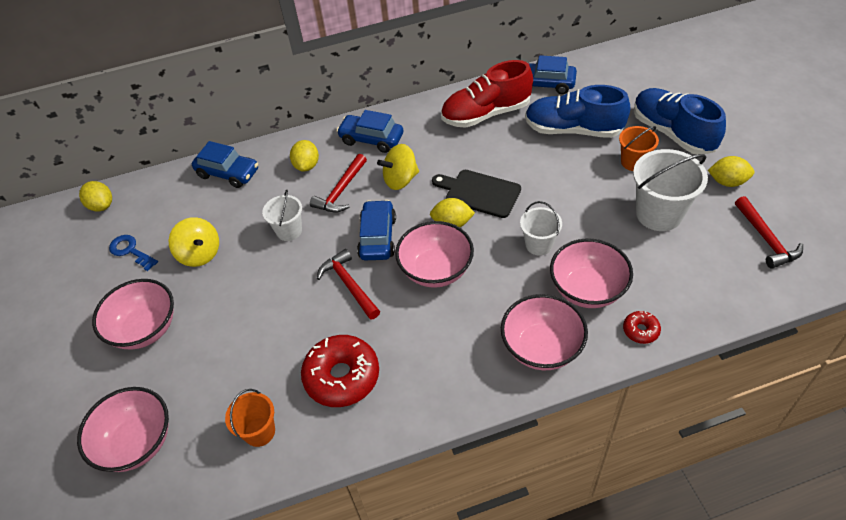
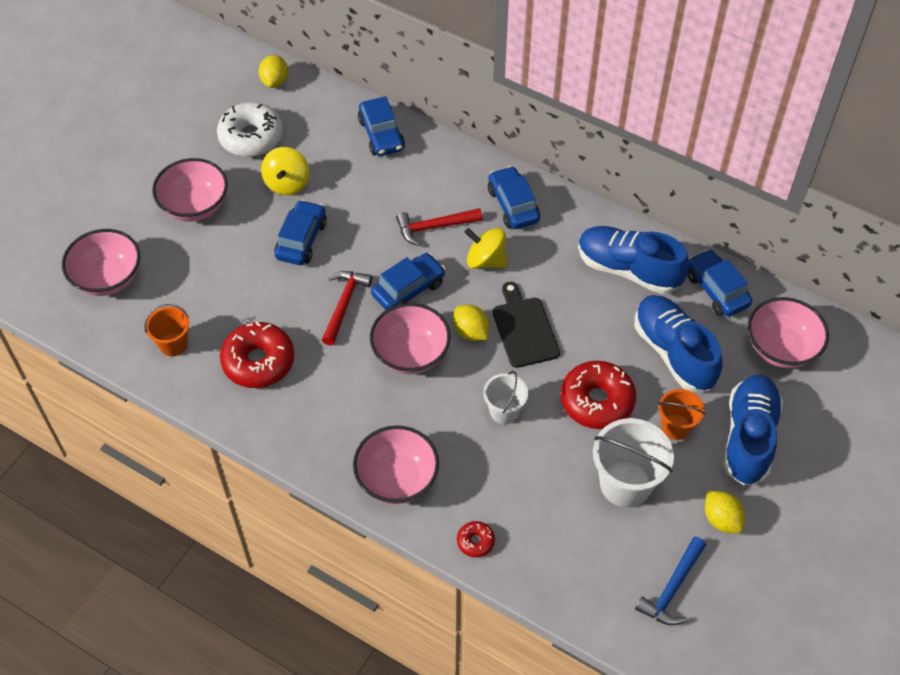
camera: 45 degrees right, 5 degrees up
(130, 251) = (251, 137): blue key -> white donut
(261, 276) = (301, 240): none -> blue car
(289, 231) = (360, 223): white bucket -> none
(307, 165) = (439, 182): yellow lemon -> none
(486, 114) = (628, 269): red shoe -> blue shoe
(576, 189) = (597, 401): none -> red donut
(587, 289) = (486, 477): pink bowl -> pink bowl (781, 348)
(766, 239) = (672, 588): red hammer -> blue hammer

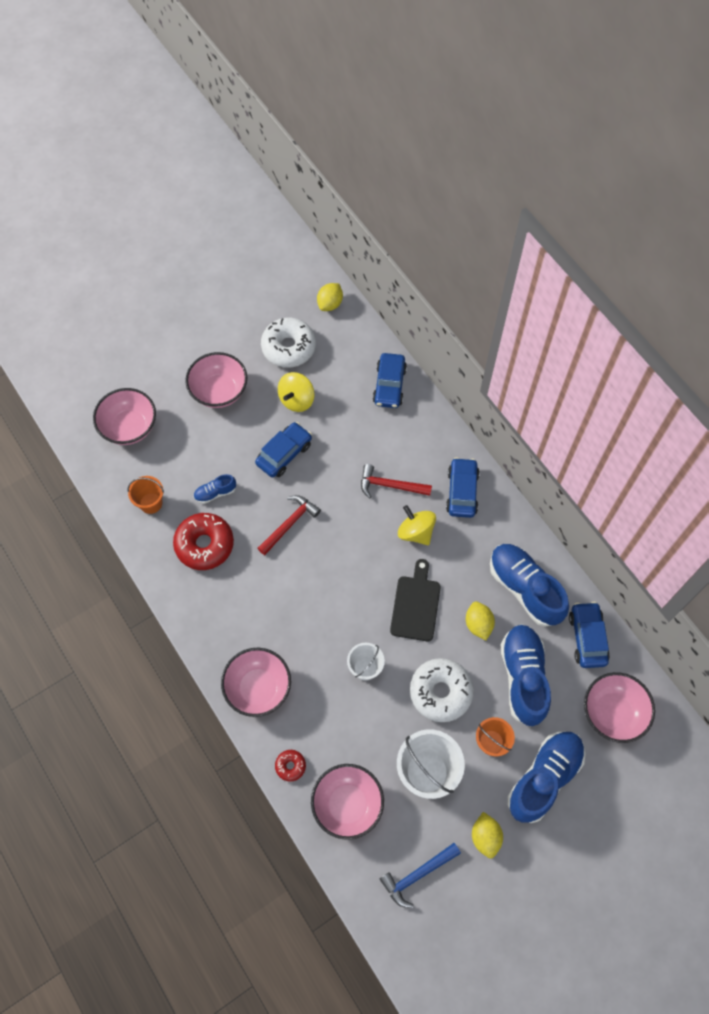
camera: 25 degrees right, 10 degrees up
(243, 306) = (215, 493): none -> blue shoe
(408, 289) = (344, 531): blue car -> none
(410, 354) = (319, 588): pink bowl -> pink bowl (347, 804)
(471, 332) = (373, 589): yellow lemon -> yellow lemon (478, 624)
(597, 401) = (440, 692): red donut -> white donut

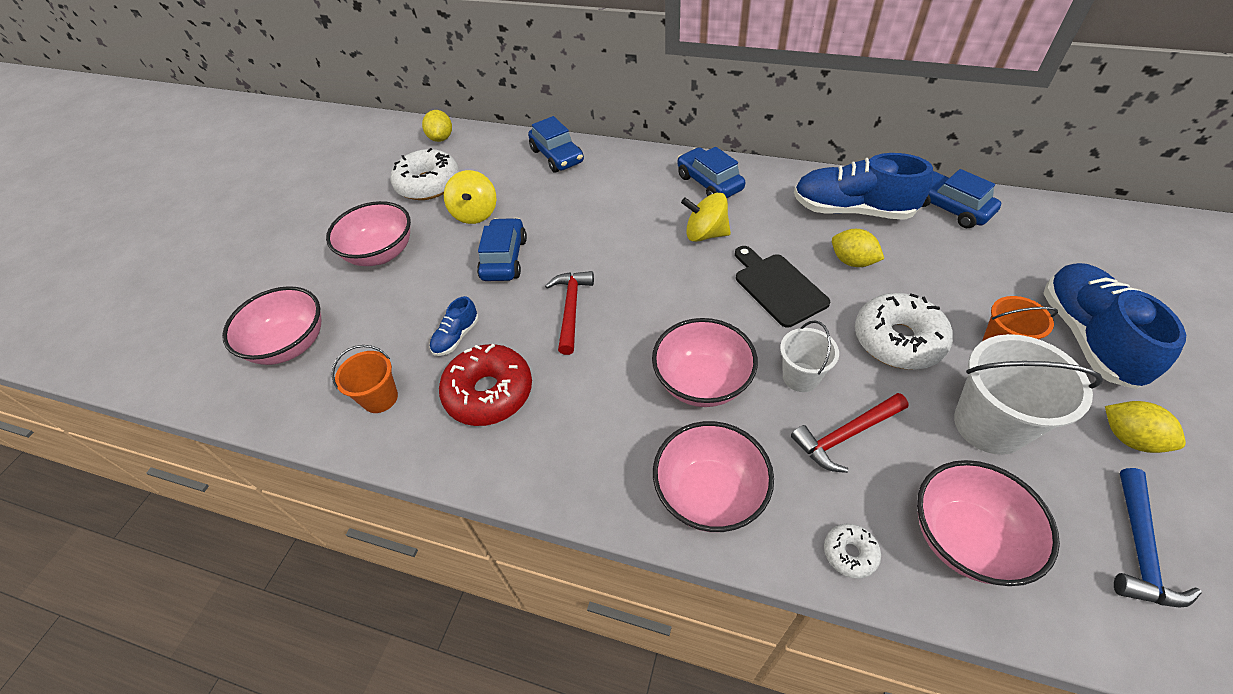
camera: 35 degrees left, 15 degrees down
(290, 766) = (850, 553): red donut -> white donut
(390, 485) = (640, 217): red hammer -> red hammer (846, 435)
(523, 677) = (947, 272): blue shoe -> none
(612, 713) = (1050, 243): pink bowl -> pink bowl (702, 382)

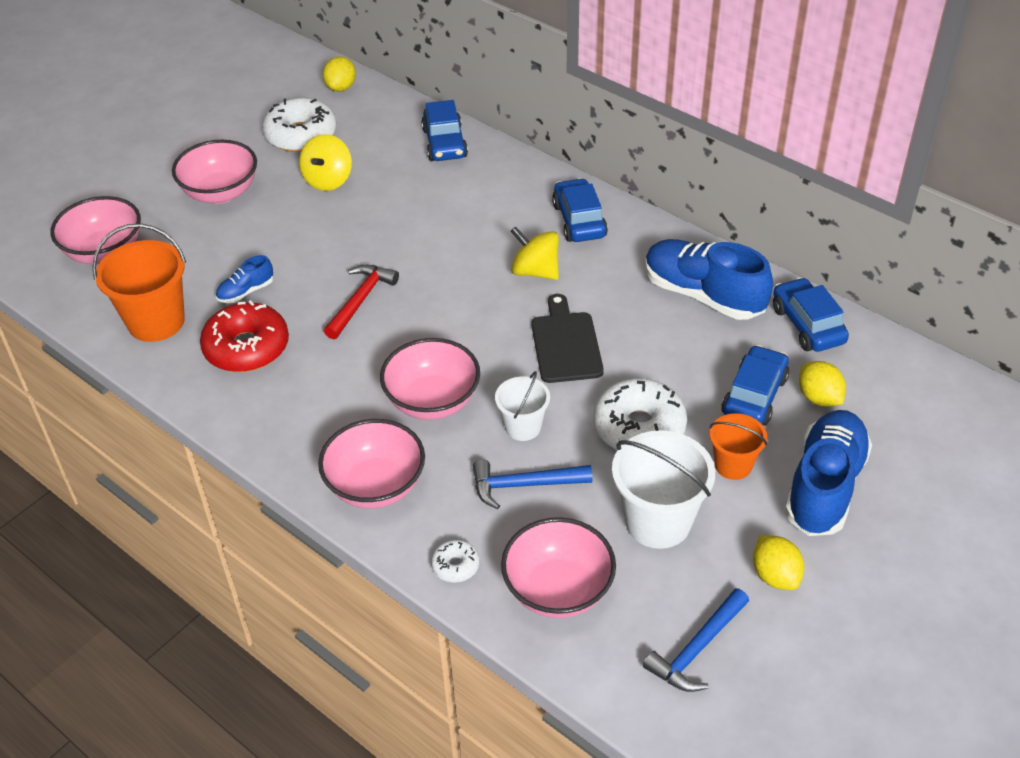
camera: 20 degrees right, 5 degrees down
(380, 398) = (156, 321): orange bucket -> orange bucket, size x1.70
(504, 258) = (329, 234): blue car -> blue car (754, 396)
(846, 435) = (524, 485): red hammer -> blue hammer
(852, 261) = (658, 344): yellow lemon -> yellow lemon (819, 398)

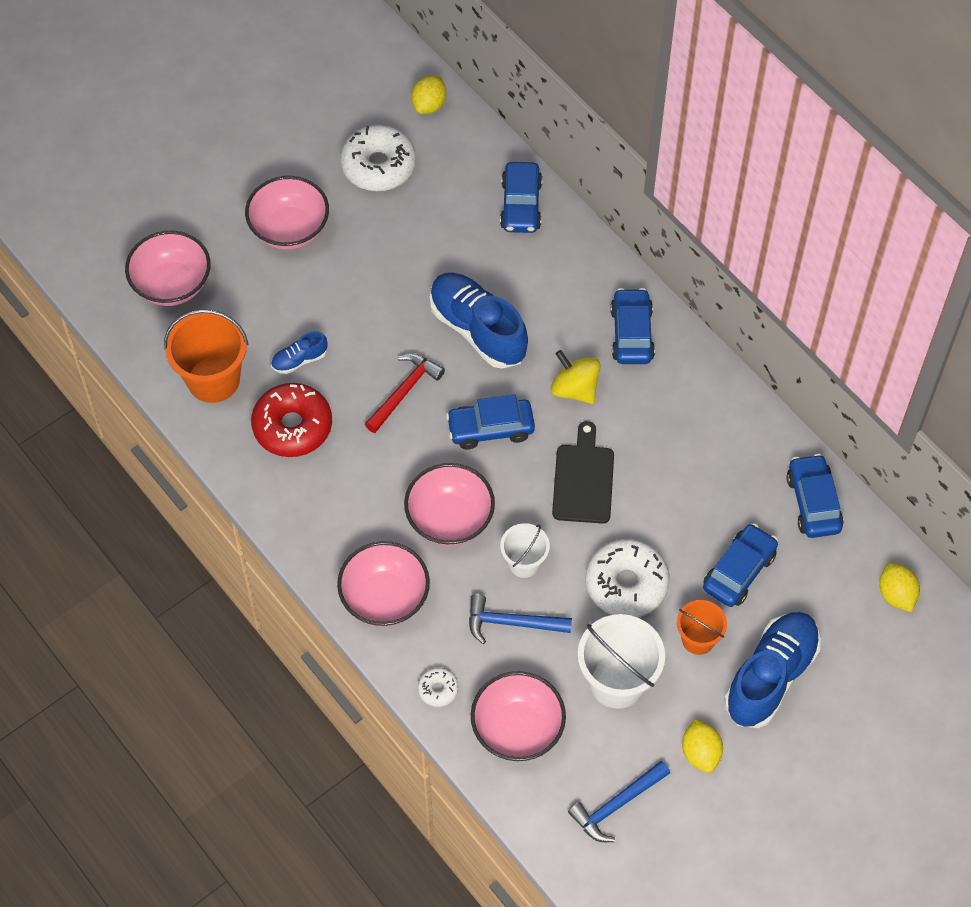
camera: 10 degrees right, 15 degrees up
(328, 180) = (397, 233): yellow spinning top -> none
(457, 317) = (490, 429): none -> blue car
(703, 295) = (726, 448): blue shoe -> blue shoe (478, 330)
(819, 398) = (796, 585): yellow lemon -> yellow lemon (896, 594)

